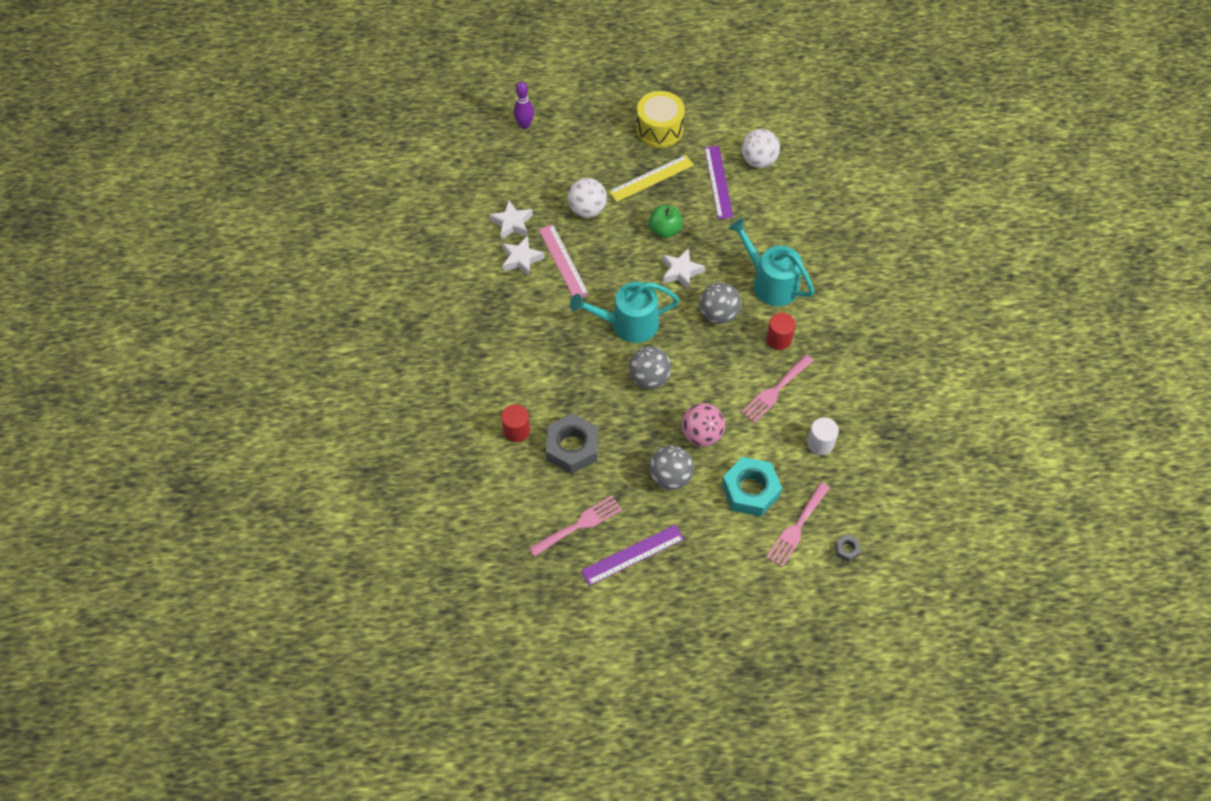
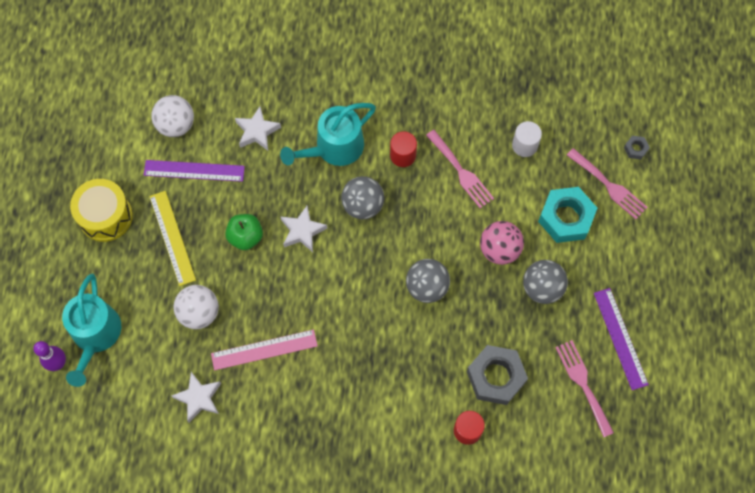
camera: 80 degrees left, 10 degrees up
(521, 259) = (250, 394): white star -> white star (257, 131)
(628, 324) = (357, 296): turquoise watering can -> turquoise watering can (95, 335)

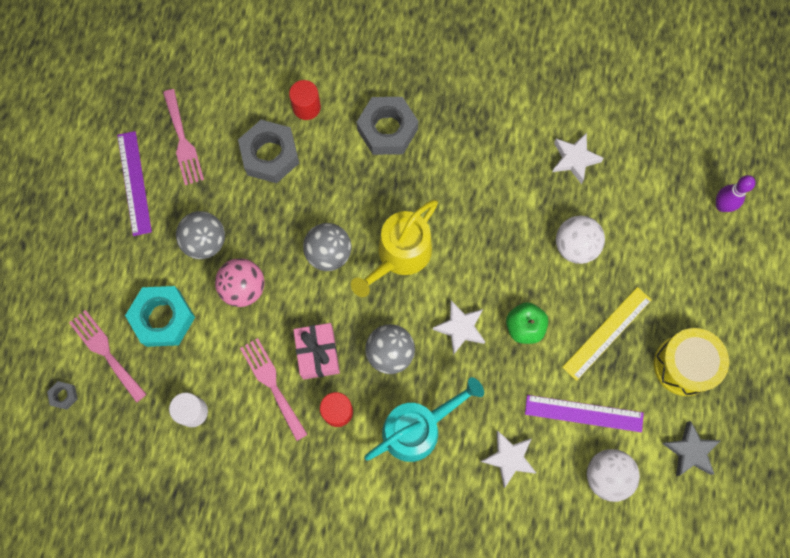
camera: 175 degrees left, 5 degrees up
(95, 335) = (685, 231): turquoise watering can -> none
(106, 149) = (690, 451): none -> grey star
(172, 237) = (607, 333): yellow ruler -> yellow ruler turned 60 degrees clockwise
(264, 350) = (506, 202): pink ruler -> none
(361, 291) = (400, 255): none -> yellow watering can
(384, 413) = (387, 129): none -> grey nut
(425, 199) = (318, 354): none -> pink gift

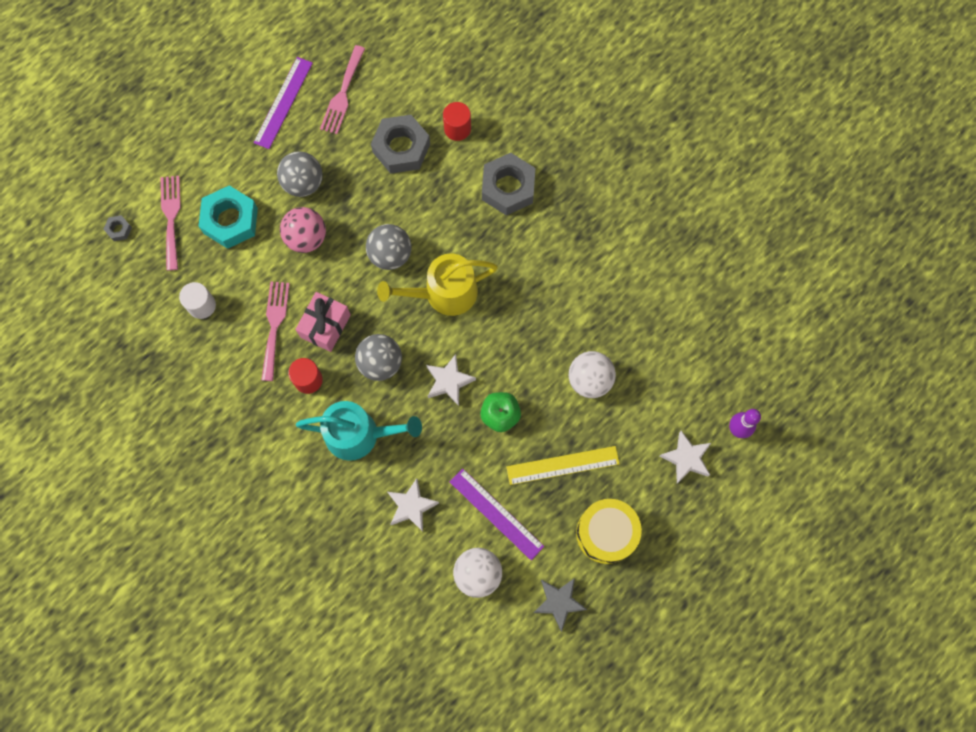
camera: 35 degrees right, 0 degrees up
(574, 159) = (642, 310): white star -> white star (686, 458)

